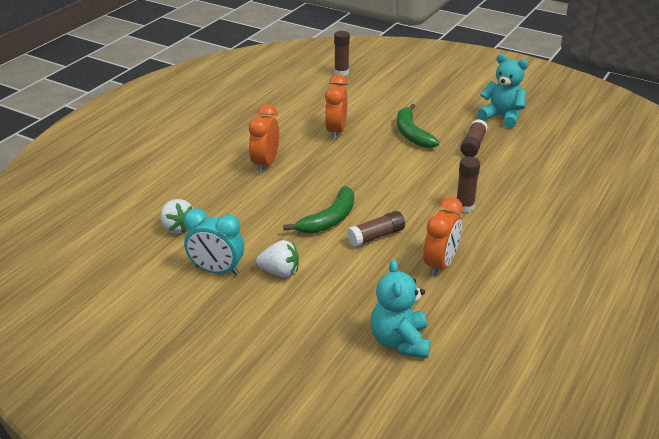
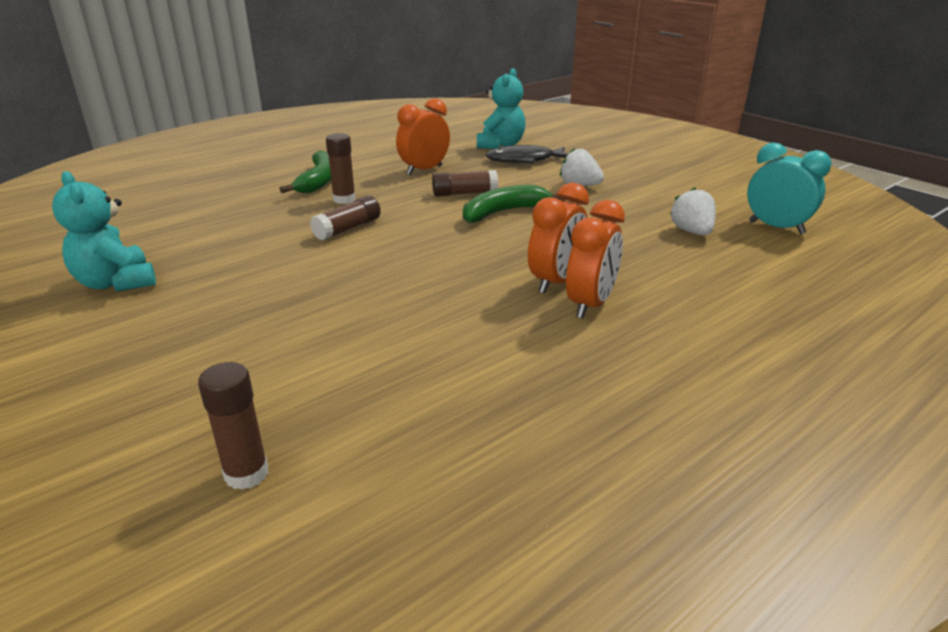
camera: 160 degrees left, 5 degrees down
(217, 270) = (644, 195): turquoise clock -> turquoise clock (776, 227)
(336, 131) = (407, 311): orange clock -> orange clock (590, 304)
(354, 310) = (524, 160): none -> black fish
(412, 133) = (291, 284): green banana -> green banana (319, 181)
(473, 145) = (232, 253): brown glue stick -> brown glue stick (347, 228)

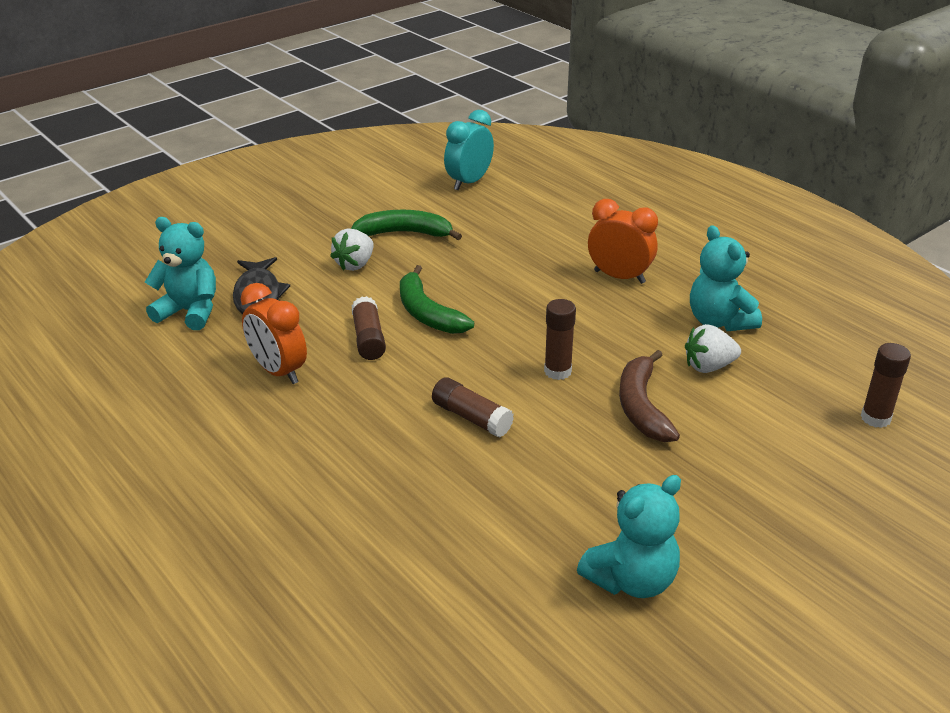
camera: 90 degrees left, 5 degrees up
(319, 181) = (302, 463): green banana -> green banana (405, 233)
(335, 302) = (641, 407): none -> brown banana
(344, 199) = (378, 430): brown glue stick -> brown glue stick (557, 371)
(494, 367) = (719, 321): none -> turquoise teddy bear
(556, 282) = (583, 290): orange clock -> none
(692, 232) = (478, 219): white strawberry -> white strawberry (708, 366)

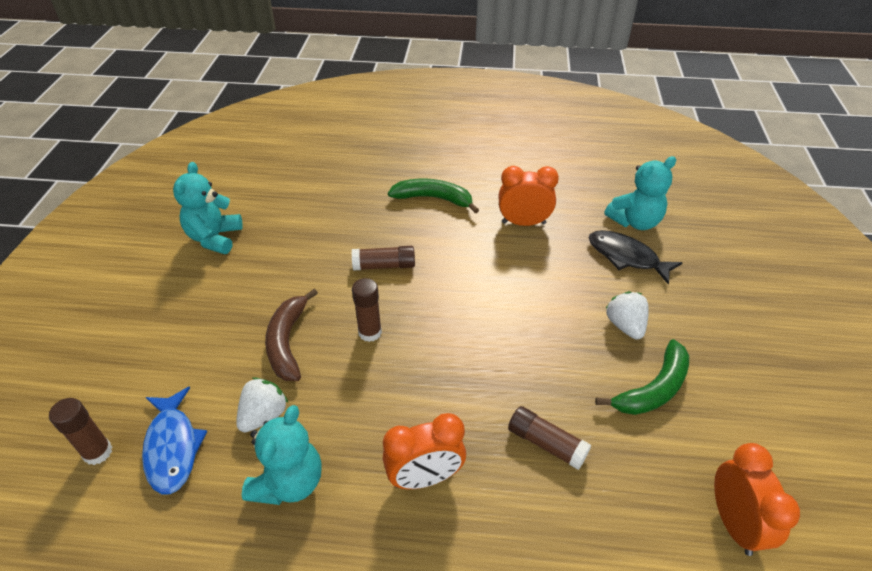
camera: 135 degrees right, 10 degrees up
(368, 338) = (514, 274): brown glue stick -> brown glue stick (546, 443)
(427, 313) = (512, 319): green banana -> green banana (433, 199)
(469, 182) = (733, 523): turquoise clock -> orange clock
(641, 407) = (287, 342): brown banana -> brown banana turned 135 degrees counterclockwise
(719, 321) = (289, 482): turquoise teddy bear -> turquoise teddy bear turned 90 degrees clockwise
(803, 387) = (172, 447): none -> blue fish

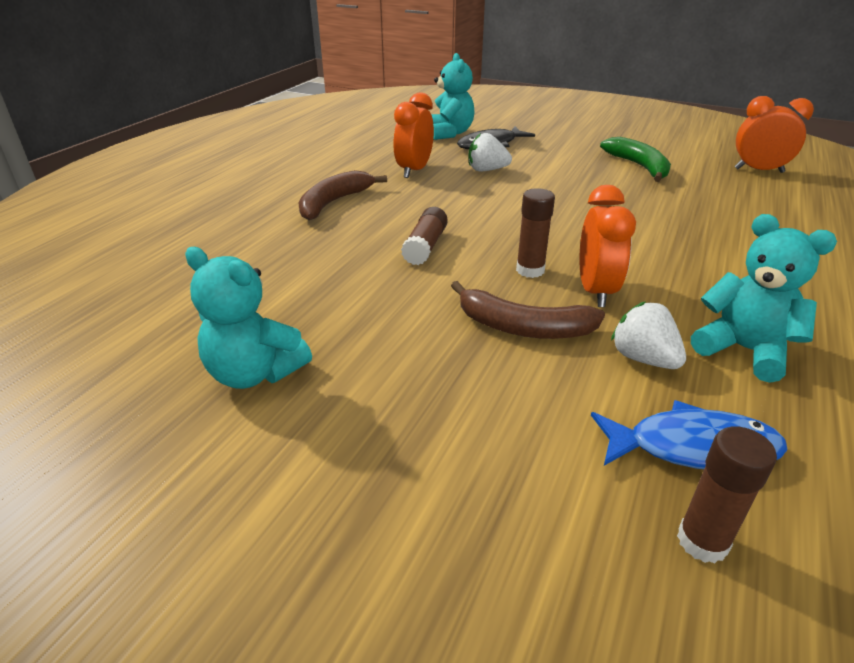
camera: 70 degrees left, 10 degrees down
(425, 477) = (730, 270): orange clock -> orange clock (595, 291)
(433, 199) = (334, 202): green banana -> brown banana
(546, 443) = (691, 212): brown glue stick -> none
(625, 325) = (569, 161): white strawberry -> white strawberry (486, 170)

